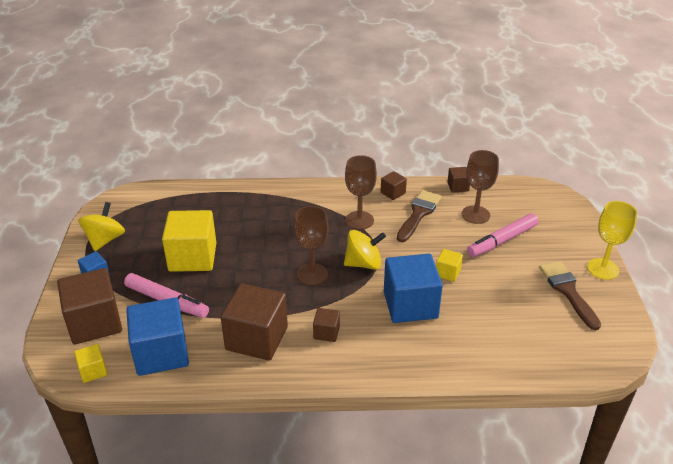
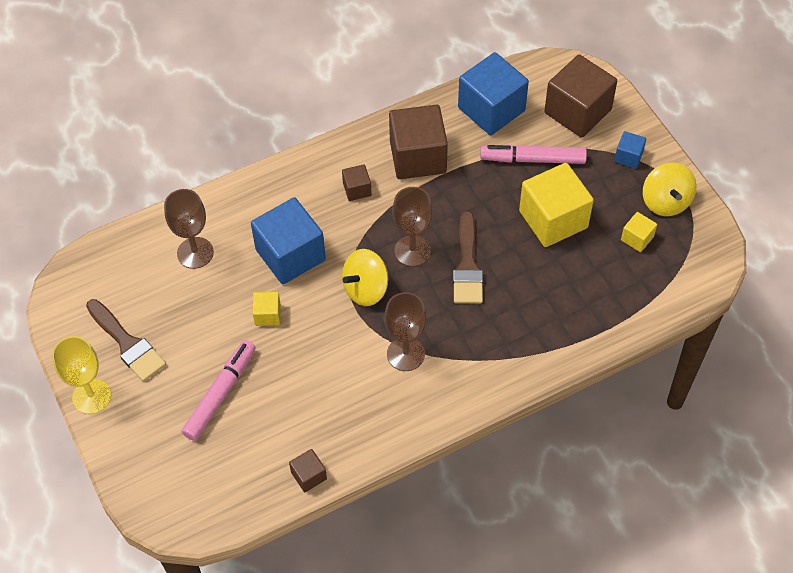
camera: 155 degrees right, 20 degrees up
(93, 371) = (534, 72): yellow cube -> yellow cube (637, 238)
(393, 193) = (389, 424): brown cube -> none
(418, 214) = (339, 397): brown brush -> brown brush (467, 265)
(475, 214) = (267, 428): brown goblet -> brown goblet (195, 253)

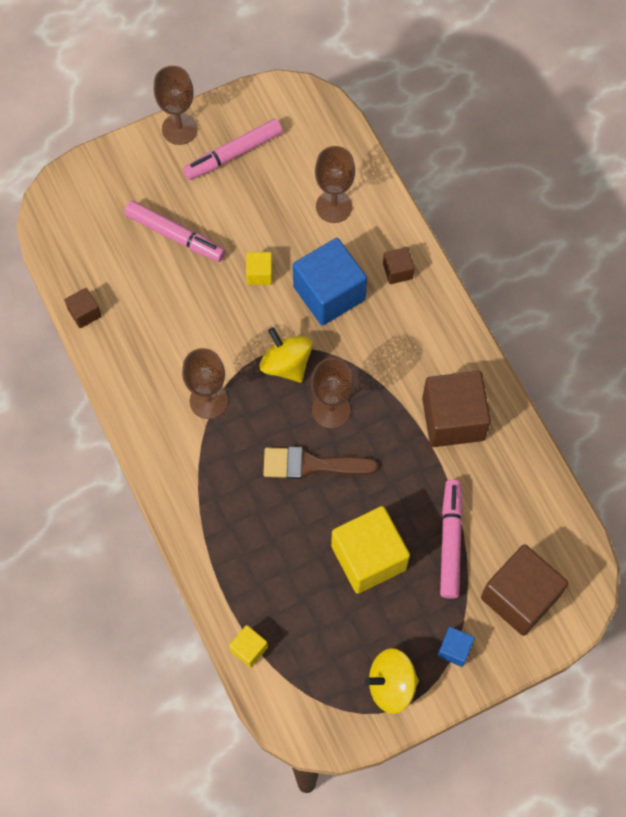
camera: 90 degrees right, 10 degrees up
(91, 396) = (179, 129): yellow goblet -> brown goblet
(127, 344) = (233, 154): brown brush -> pink marker
(357, 189) = (410, 356): brown cube -> brown cube (397, 271)
(491, 109) = (521, 500): blue cube -> none
(637, 238) = (341, 647): yellow cube -> yellow cube (249, 649)

